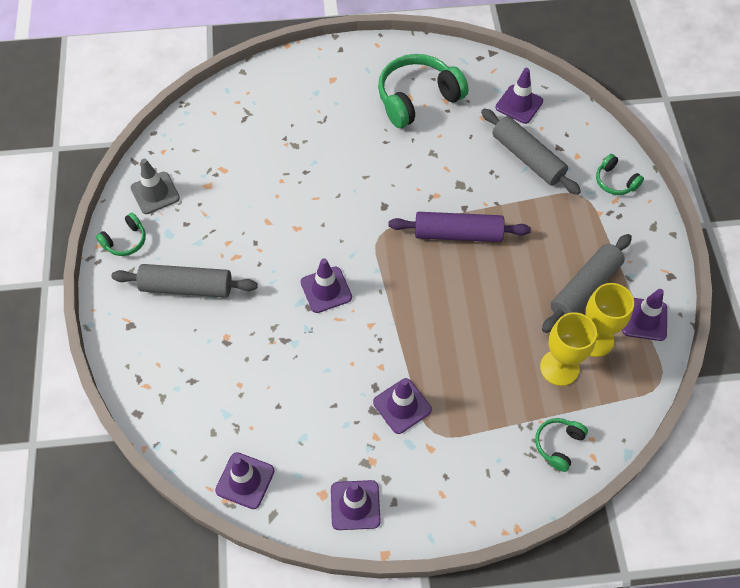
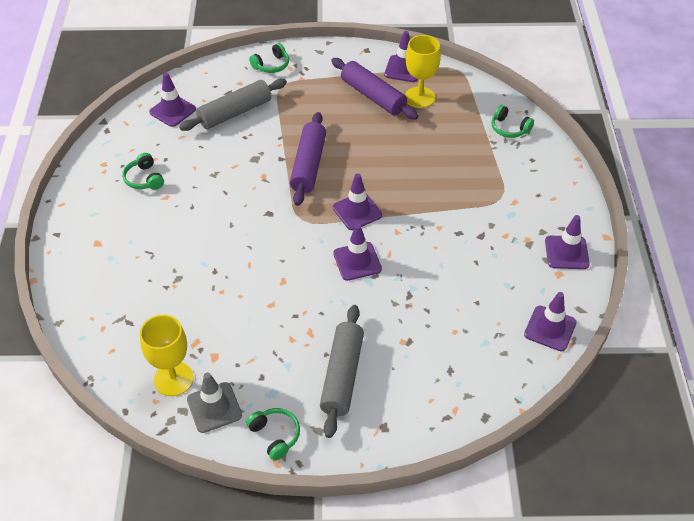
camera: 85 degrees left, 10 degrees down
(402, 406) = (477, 216): purple traffic cone -> purple traffic cone (357, 211)
(417, 98) = (144, 179): green headphones -> green headphones, size x0.50
(559, 368) = (444, 119): yellow goblet -> yellow goblet (173, 379)
(585, 288) = (373, 96): grey rolling pin -> purple rolling pin

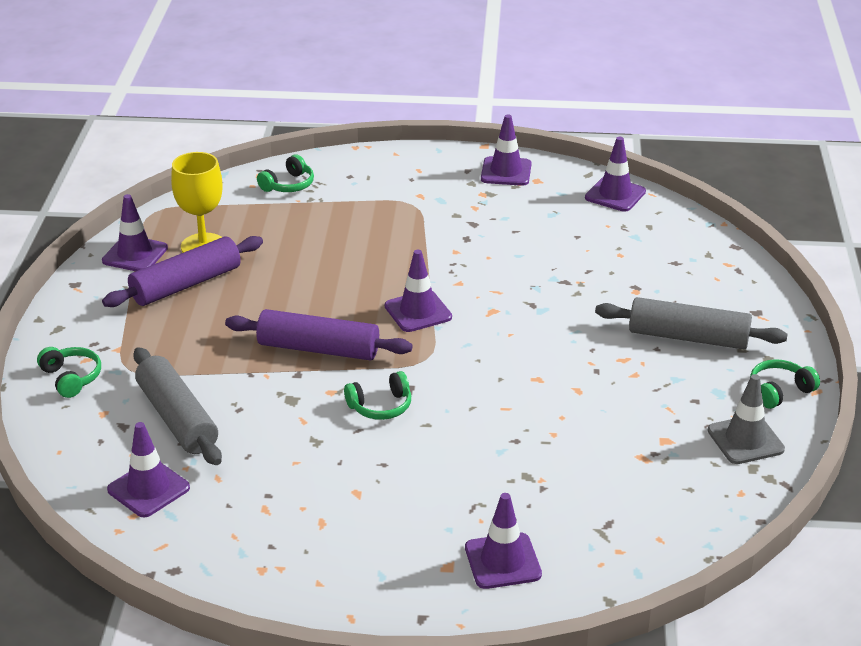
camera: 85 degrees left, 15 degrees down
(144, 179) = (310, 518): green headphones -> green headphones (380, 406)
(173, 379) = (704, 476): yellow goblet -> none
(357, 261) = (507, 316): purple traffic cone -> purple traffic cone (502, 561)

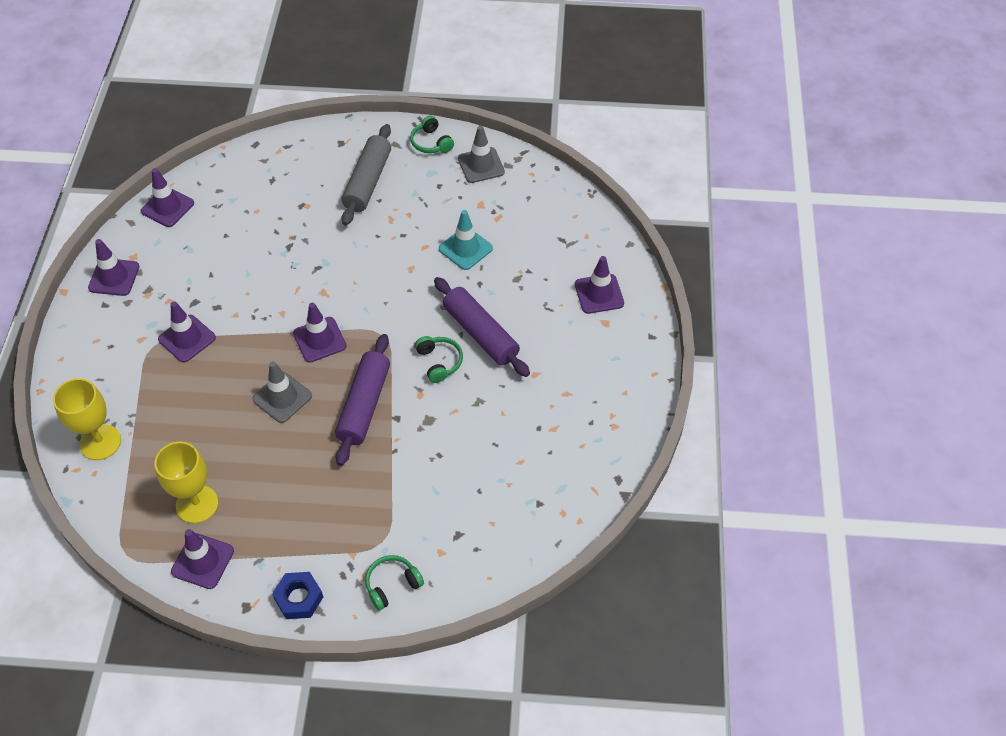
camera: 90 degrees left, 20 degrees up
(74, 316) = (299, 598): none -> blue nut
(148, 489) = (533, 506): purple traffic cone -> purple traffic cone (187, 338)
(177, 418) = (450, 496): grey rolling pin -> none
(186, 284) = (259, 511): purple rolling pin -> purple rolling pin (480, 333)
(288, 185) = (100, 442): green headphones -> yellow goblet
(334, 290) = (282, 397): none -> grey traffic cone
(578, 426) = (465, 248): none -> turquoise traffic cone

